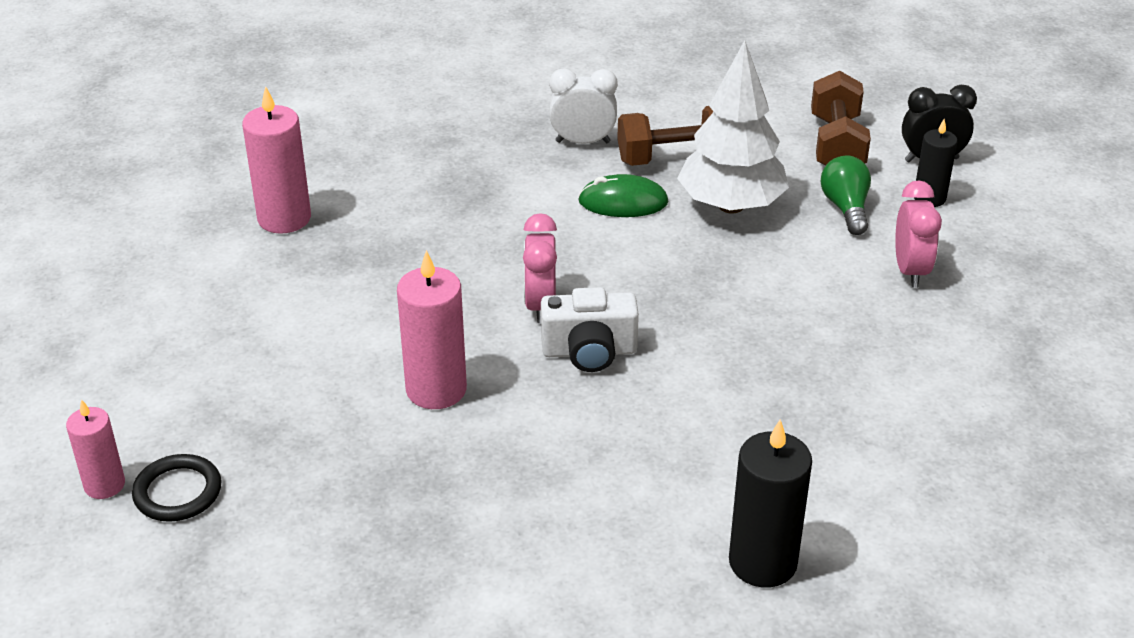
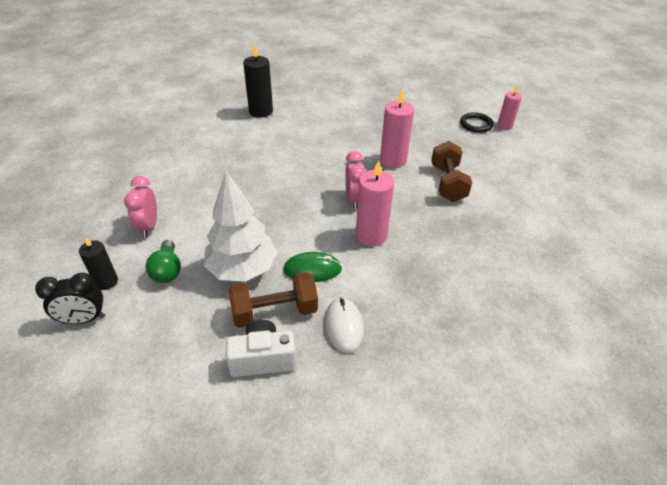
camera: 175 degrees right, 5 degrees up
(284, 218) = (518, 248): pink candle -> pink candle (371, 235)
(583, 142) = (344, 326): white clock -> white mouse
(589, 351) = (327, 178): white camera -> white camera (263, 359)
(836, 145) = (149, 332): brown dumbbell -> brown dumbbell (447, 183)

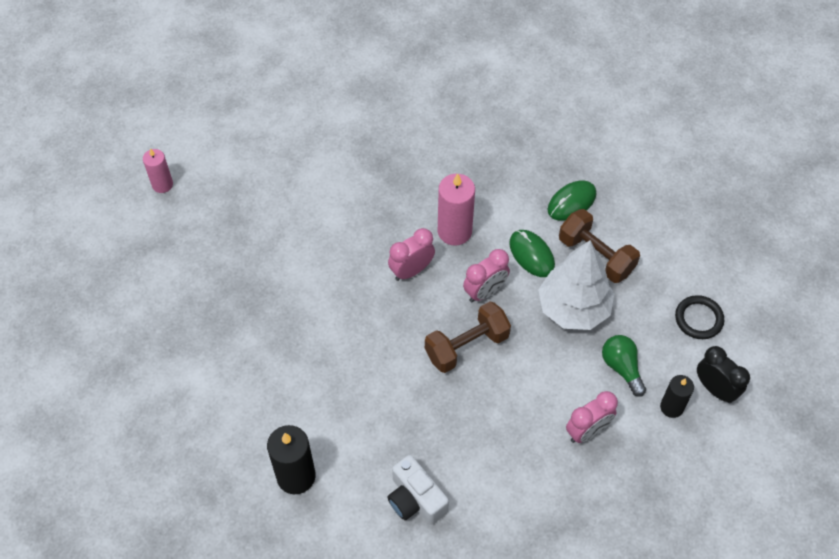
camera: 120 degrees left, 15 degrees up
(167, 270) = (622, 368): green light bulb -> green light bulb turned 75 degrees counterclockwise
(263, 359) = (641, 238): white camera -> white camera (415, 499)
(303, 227) = (485, 292): none -> pink clock
(344, 326) = (571, 202): white mouse -> green mouse
(393, 160) = (314, 266): pink candle -> none
(447, 183) = (325, 200): brown dumbbell -> brown dumbbell (466, 346)
(476, 124) = (177, 214): black ring -> black ring (698, 319)

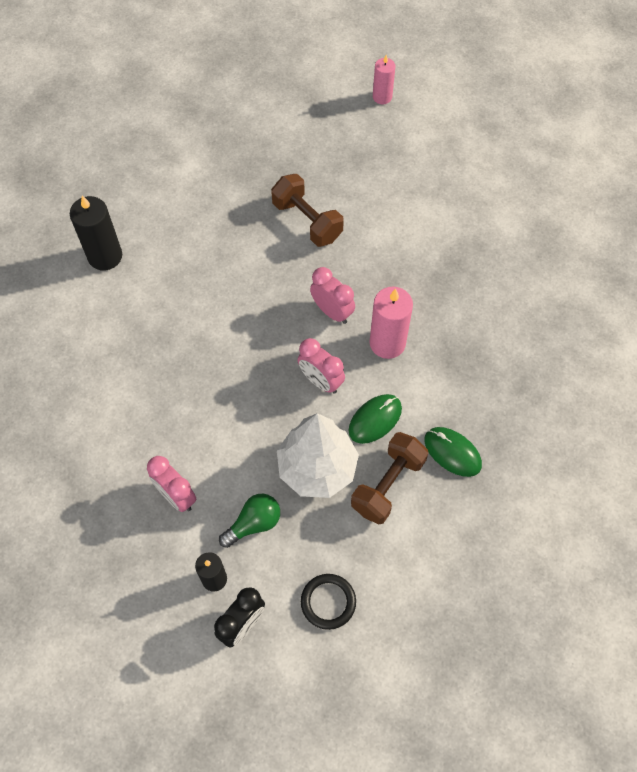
camera: 80 degrees right, 5 degrees up
(415, 499) = (91, 353): white camera -> none
(466, 346) = (255, 373): brown dumbbell -> brown dumbbell (307, 221)

